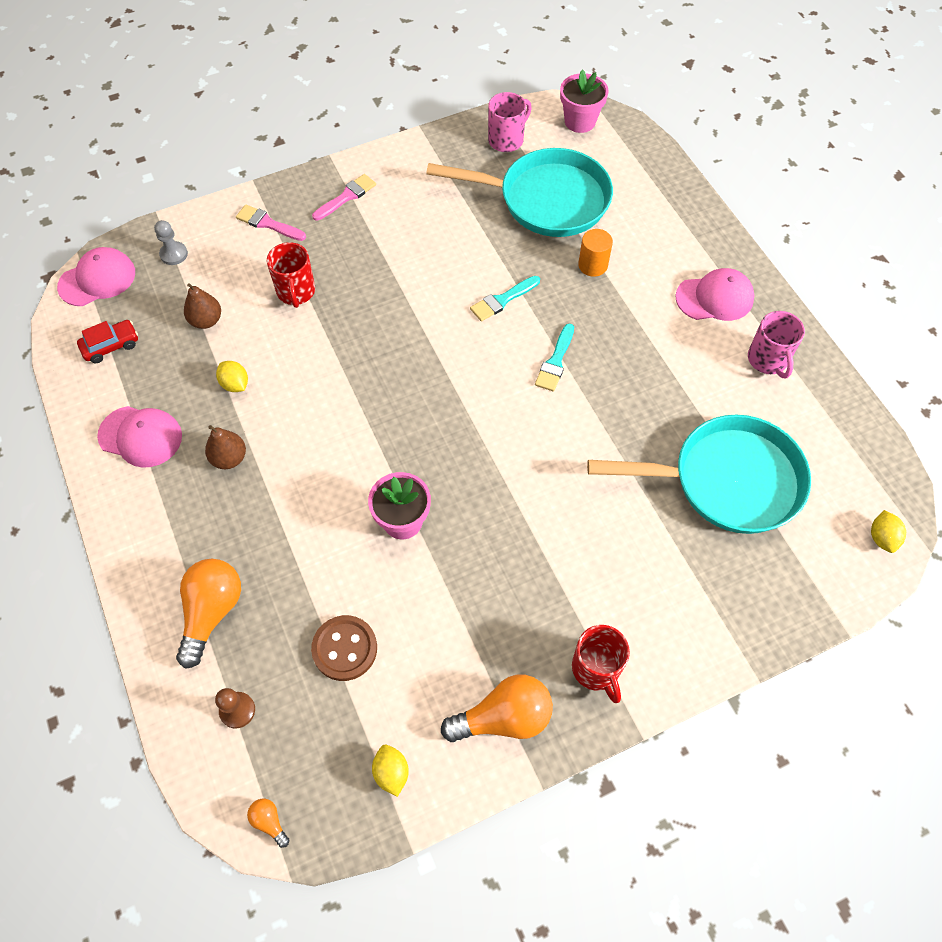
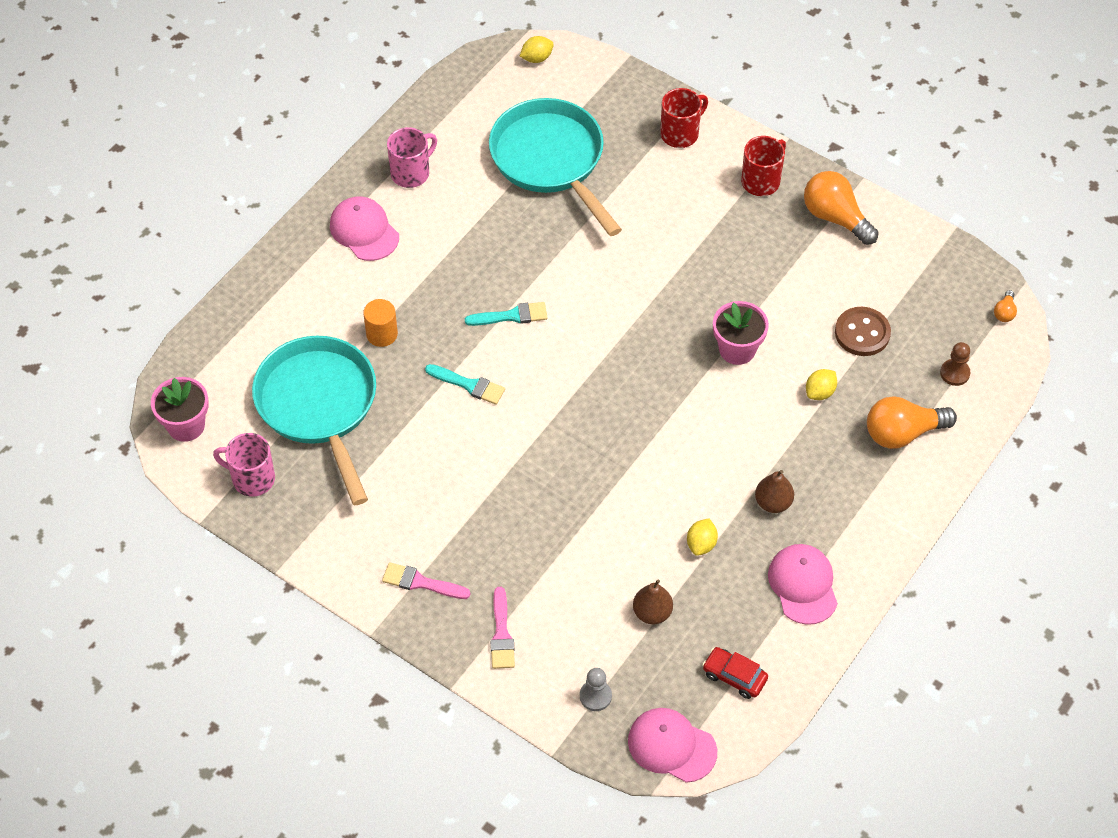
camera: 120 degrees left, 5 degrees down
(296, 292) = (569, 557): red mug -> red mug (680, 133)
(391, 772) = (920, 262): yellow lemon -> yellow lemon (820, 392)

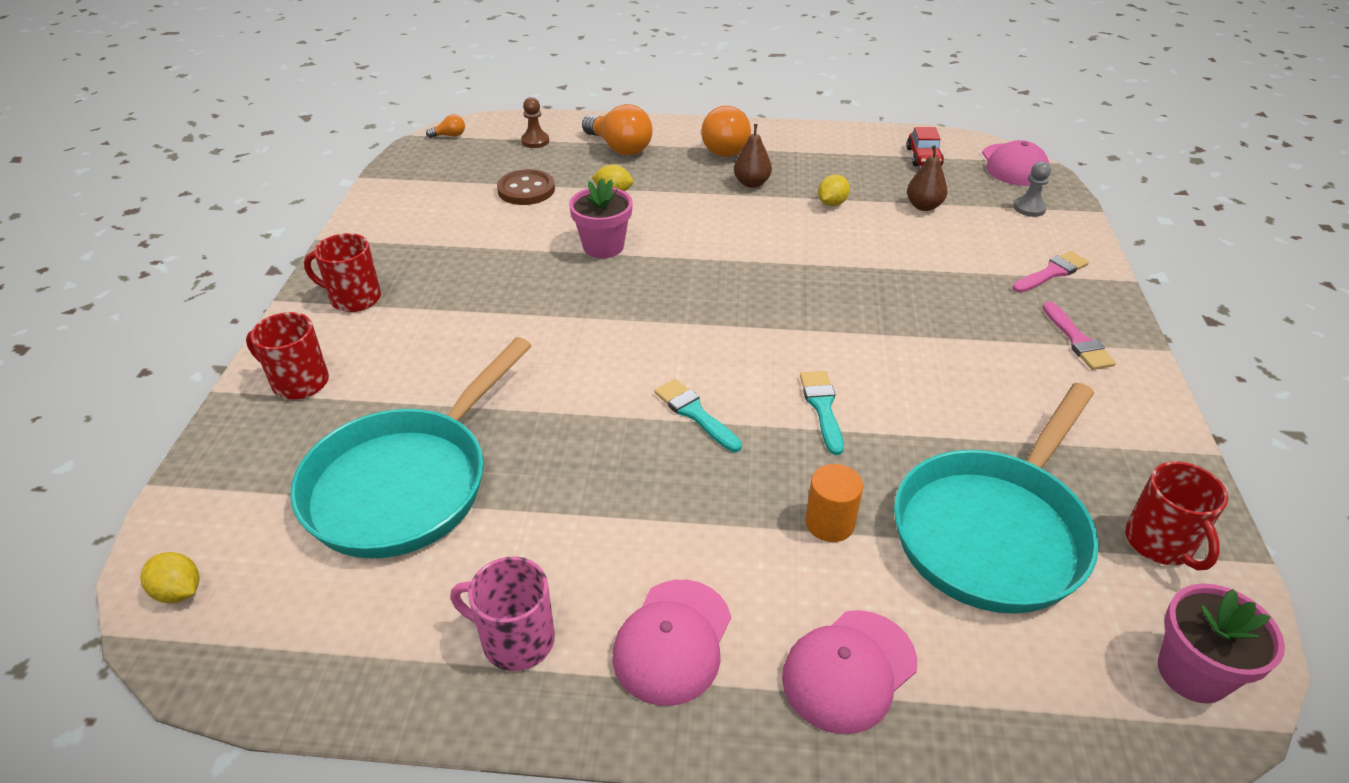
camera: 120 degrees left, 15 degrees down
(252, 478) = (1160, 543): pink mug -> red mug
(701, 544) = (832, 203): yellow lemon -> yellow lemon turned 45 degrees counterclockwise
(803, 585) = (810, 152): pink cap -> pink cap (849, 670)
(835, 217) = (384, 239): orange light bulb -> orange light bulb (728, 147)

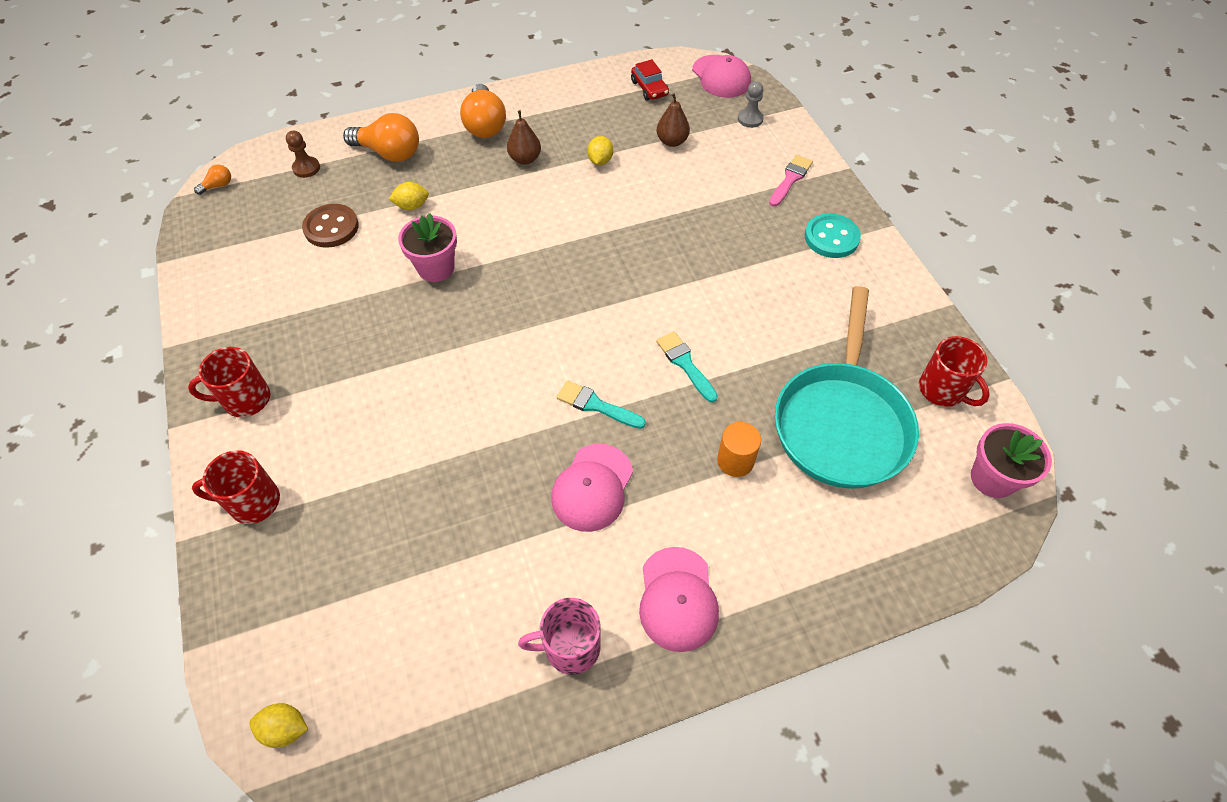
camera: 25 degrees left, 15 degrees up
(405, 483) = (408, 558): turquoise pan -> none
(849, 670) = (799, 568): pink cap -> pink cap (592, 487)
(1077, 340) = (831, 238): pink brush -> turquoise button

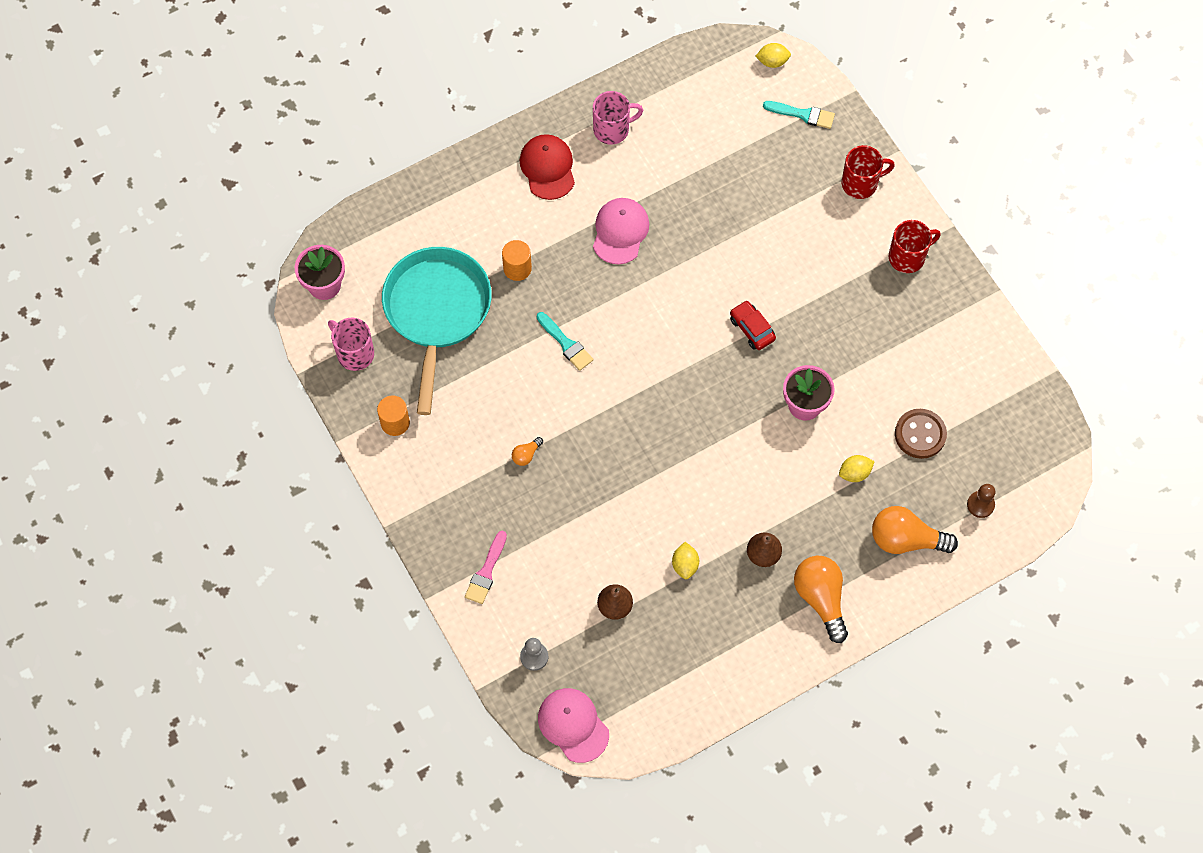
camera: 170 degrees right, 10 degrees up
(218, 186) = (1055, 467): orange light bulb -> orange light bulb (526, 455)
(596, 405) = (631, 296): turquoise brush -> turquoise brush (802, 114)
(649, 88) = (653, 690): red car -> red car (752, 329)
(677, 599) = (548, 168): pink cap -> red cap
(831, 238) = (444, 500): turquoise button -> none
(888, 312) = (395, 422): none -> orange cylinder
(942, 390) = (354, 353): red mug -> pink mug

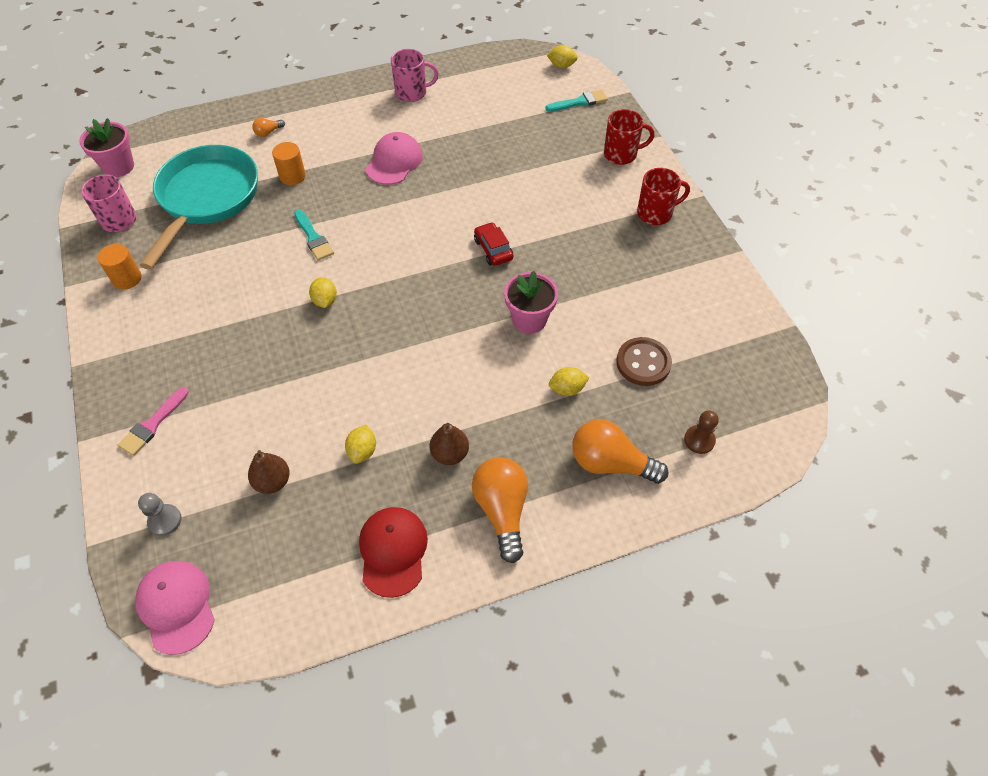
camera: 10 degrees right, 10 degrees down
(526, 455) = (239, 323): orange light bulb -> orange light bulb (268, 132)
(548, 168) = (347, 111): red cap -> red cap (393, 551)
(601, 416) = (325, 301): none -> yellow lemon
(802, 114) = (579, 102): turquoise brush -> turquoise brush turned 45 degrees counterclockwise

